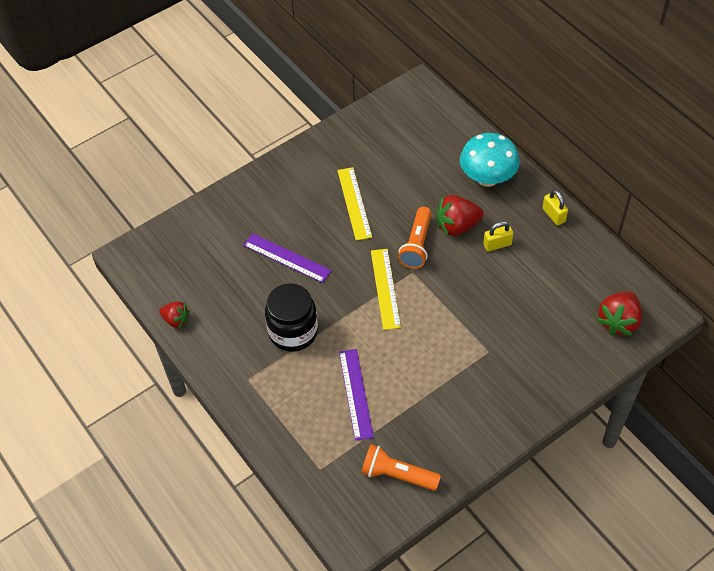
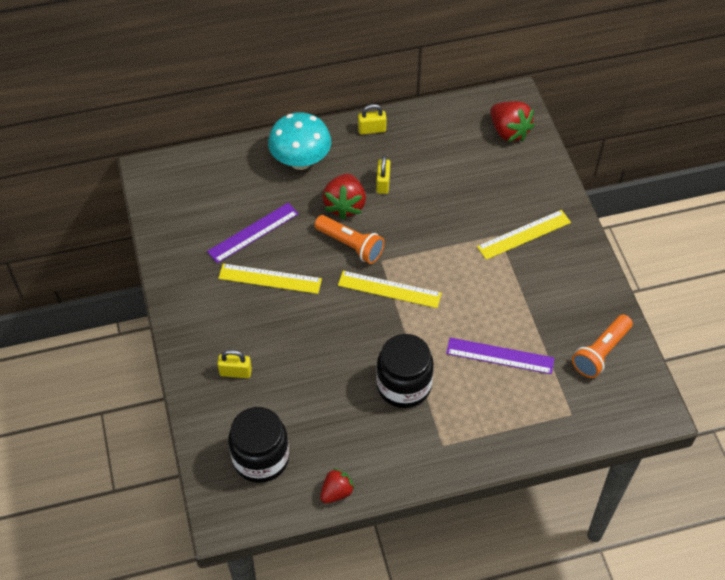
camera: 70 degrees left, 0 degrees up
(186, 260) = (261, 458): none -> black jar
(256, 215) = (235, 372): none -> yellow padlock
(287, 258) = (308, 361): purple ruler -> purple ruler (253, 232)
(500, 372) = (524, 235): none -> yellow ruler

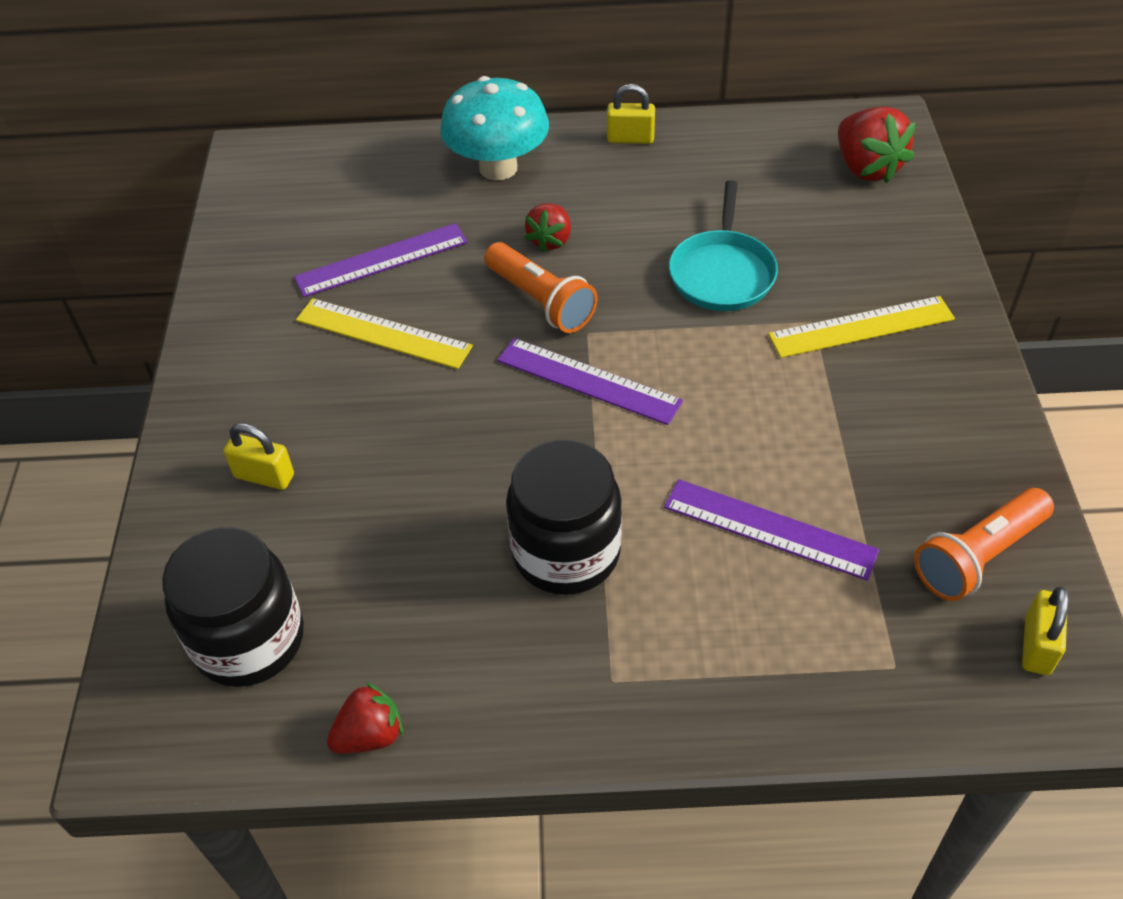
camera: 15 degrees right, 5 degrees down
(345, 205) = (550, 240): red strawberry -> red strawberry, size x0.62
(383, 183) = (626, 216): yellow padlock -> yellow padlock (1037, 646)
(389, 289) = (588, 381): yellow ruler -> purple ruler
(444, 212) = (722, 273): none -> turquoise pan

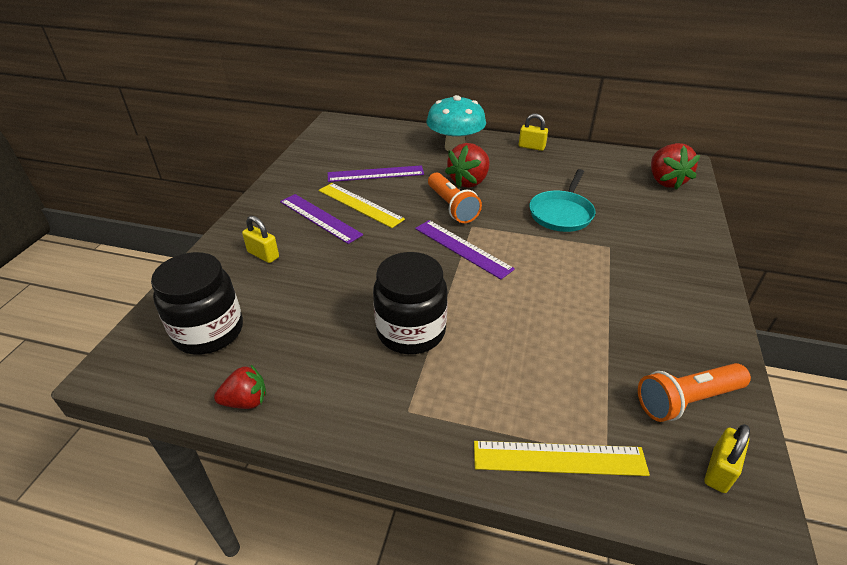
camera: 15 degrees right, 10 degrees down
(550, 240) = (469, 182): red strawberry -> red strawberry, size x1.62
(769, 528) = (544, 348): purple ruler -> purple ruler (320, 218)
(861, 327) = (639, 255): yellow ruler -> yellow ruler (559, 459)

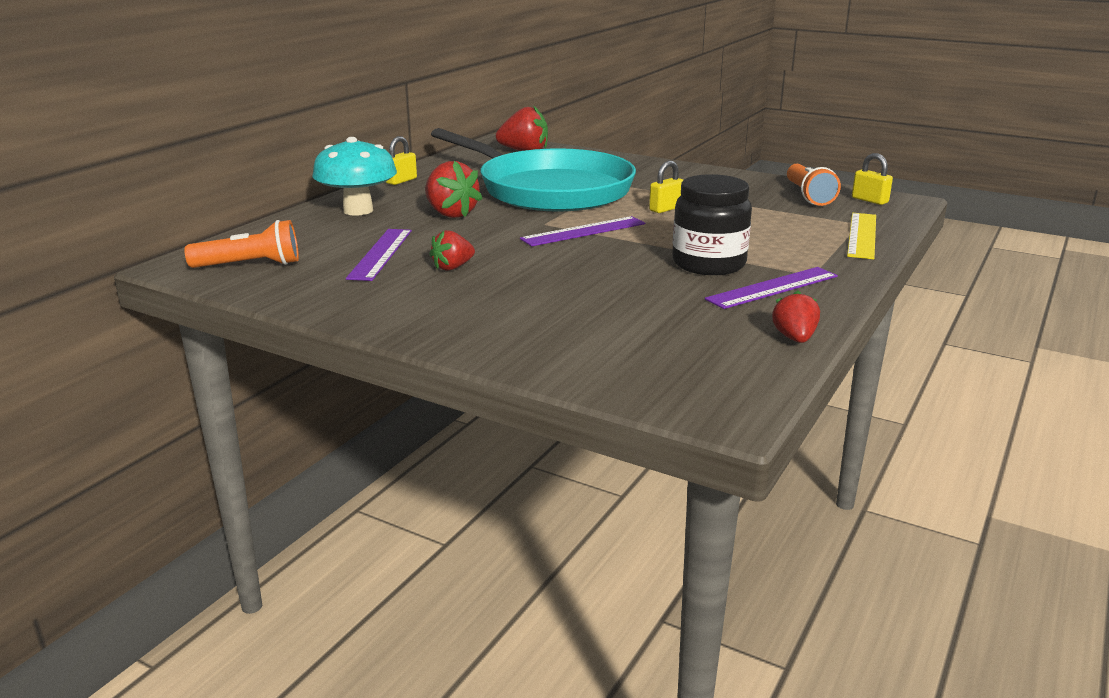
camera: 75 degrees left, 15 degrees down
(209, 331) = (676, 358): black jar -> none
(263, 255) = (530, 325): yellow padlock -> yellow padlock (666, 209)
(320, 218) = (465, 290): purple ruler -> purple ruler (772, 287)
(360, 205) = (452, 267): yellow ruler -> red strawberry
(452, 207) = (499, 227): orange flashlight -> orange flashlight (250, 265)
(561, 213) = (550, 190): turquoise pan -> turquoise pan, size x2.16

